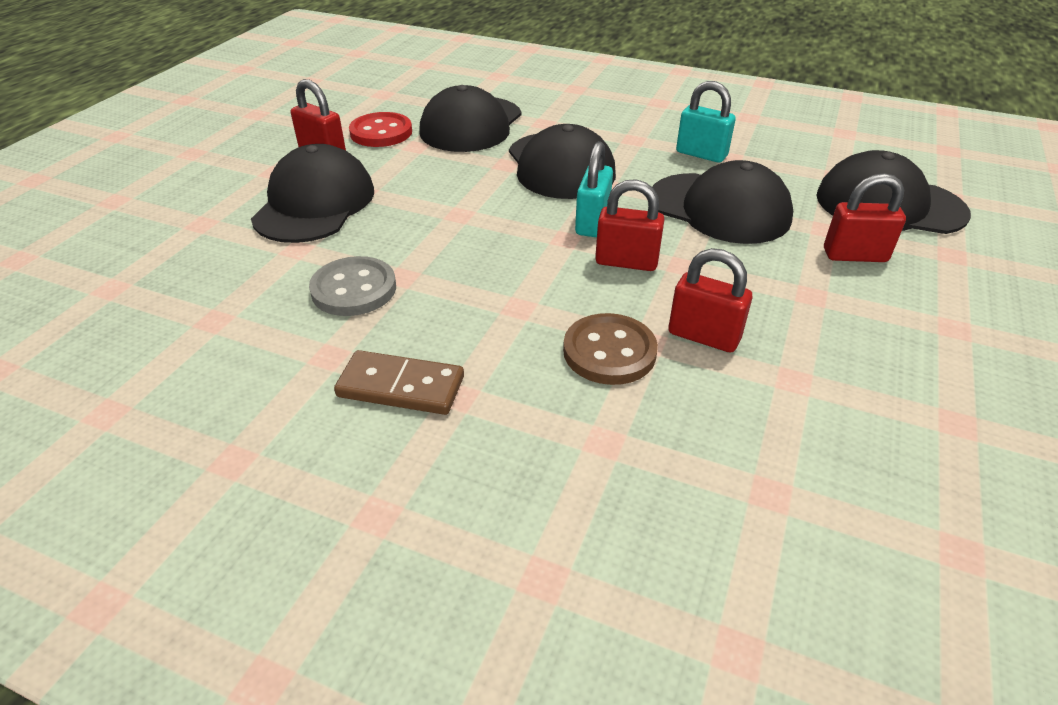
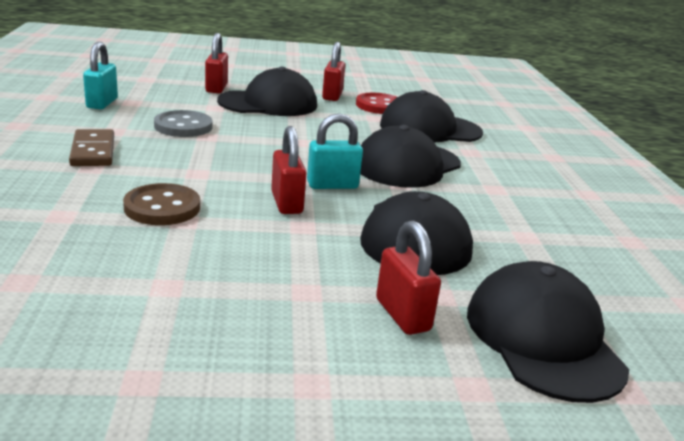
camera: 60 degrees right, 15 degrees down
(701, 154) = (510, 221): turquoise padlock -> turquoise padlock (102, 103)
(703, 336) = (204, 242): red padlock -> red padlock (216, 88)

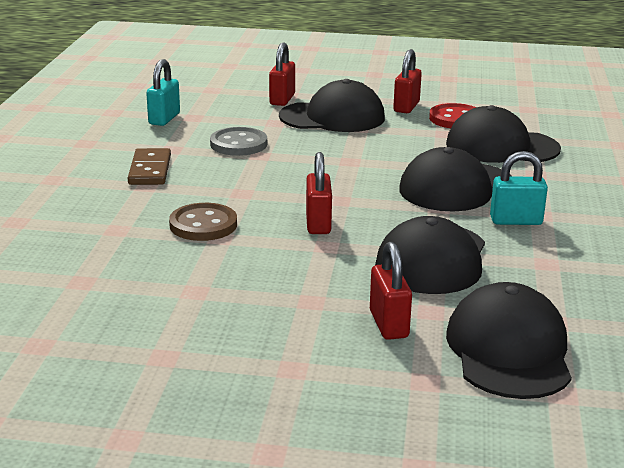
camera: 15 degrees right, 0 degrees up
(332, 185) = (369, 207): turquoise padlock -> turquoise padlock (516, 221)

